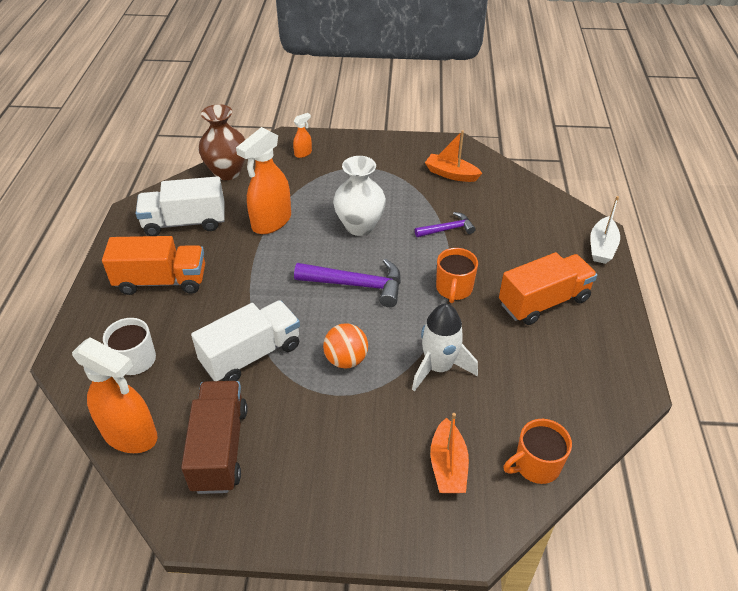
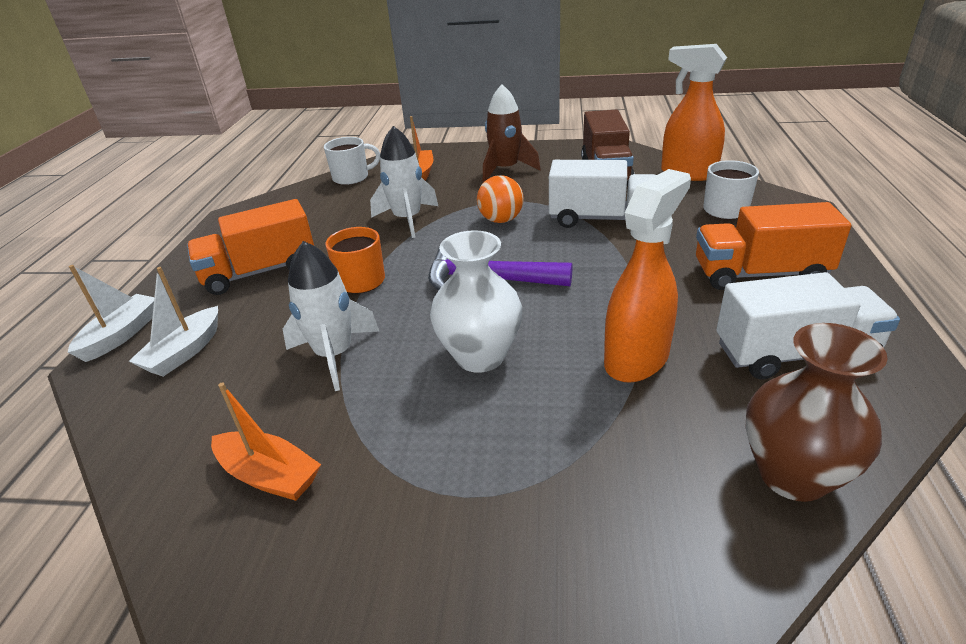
camera: 175 degrees left, 10 degrees down
(251, 355) = (602, 219): white truck -> white truck turned 135 degrees counterclockwise
(303, 153) = (622, 544): orange spray bottle -> none
(339, 467) = (505, 170): none -> brown rocket
(447, 229) = (334, 355): purple hammer -> white rocket
(536, 465) = (352, 178): orange mug -> white mug
(545, 234) = (184, 352): none -> white boat

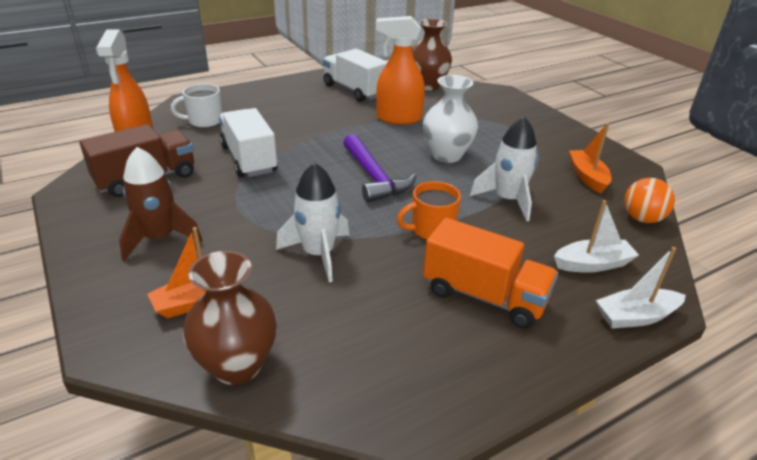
camera: 130 degrees left, 0 degrees up
(352, 178) = (237, 365): white mug -> brown vase
(501, 220) = (282, 201): orange ball -> orange ball (642, 219)
(760, 274) = (288, 103): orange truck -> none

